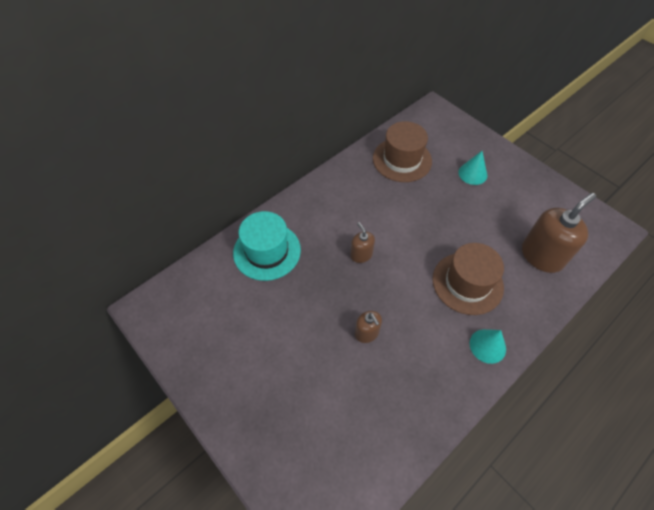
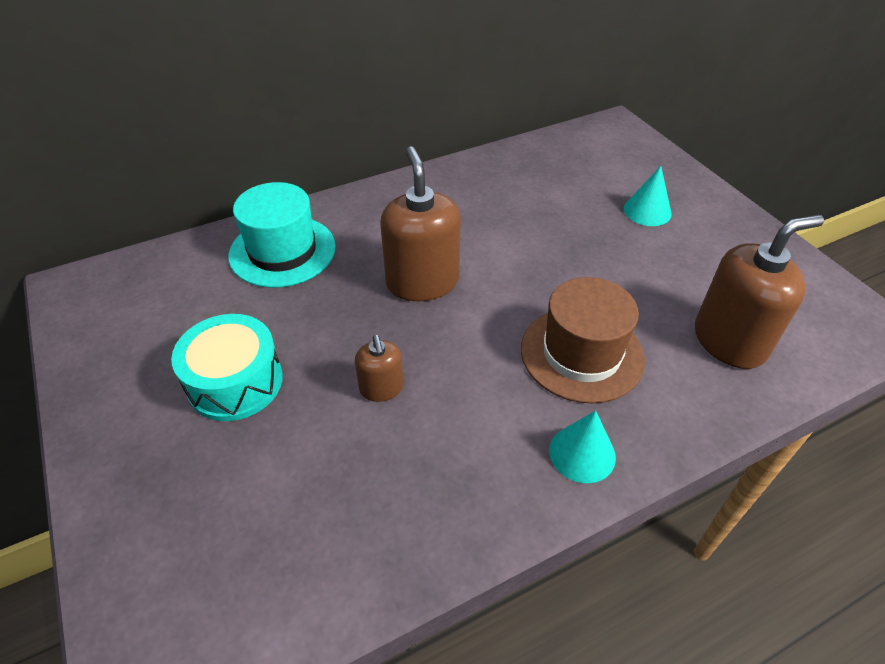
camera: 15 degrees right, 10 degrees down
(281, 350) = (235, 382): none -> turquoise drum
(361, 255) = (422, 282): brown soap dispenser -> brown soap dispenser, size x1.92
(402, 160) = (540, 176): brown hat -> none

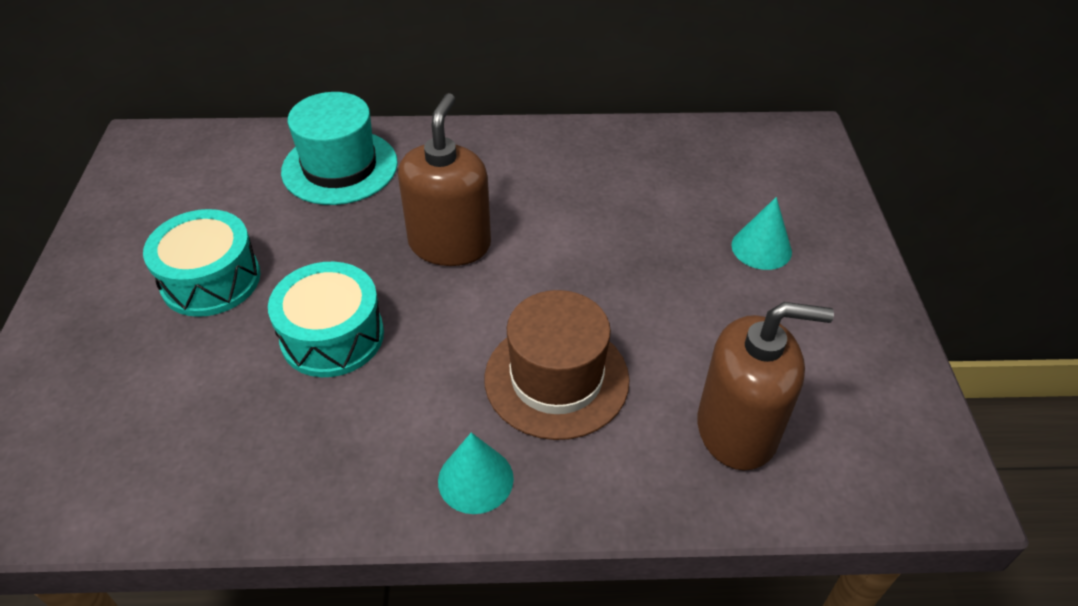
camera: 25 degrees right, 0 degrees up
(381, 388) = (332, 336): brown soap dispenser -> turquoise drum

